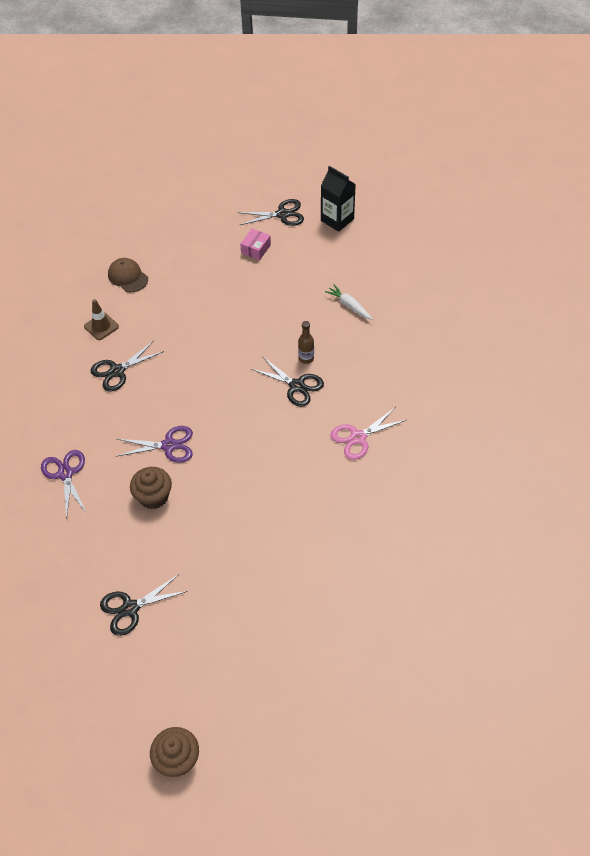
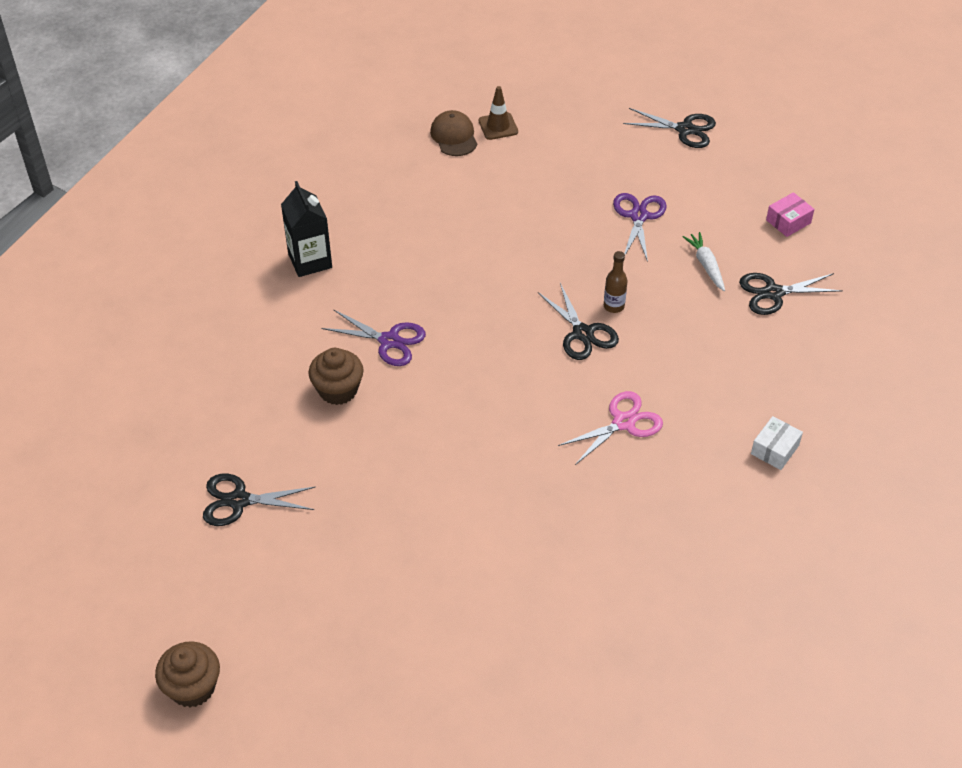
camera: 25 degrees right, 5 degrees down
(65, 474) = (255, 325): purple scissors -> purple scissors (638, 216)
(101, 326) = (390, 180): brown traffic cone -> brown traffic cone (498, 126)
(117, 371) = (379, 236): black scissors -> black scissors (773, 293)
(256, 249) = (627, 158): pink box -> pink box (788, 221)
(337, 220) = (752, 159): black carton -> black carton (310, 261)
(358, 437) = (623, 422): pink scissors -> pink scissors turned 150 degrees clockwise
(462, 415) = (775, 449): none -> white box

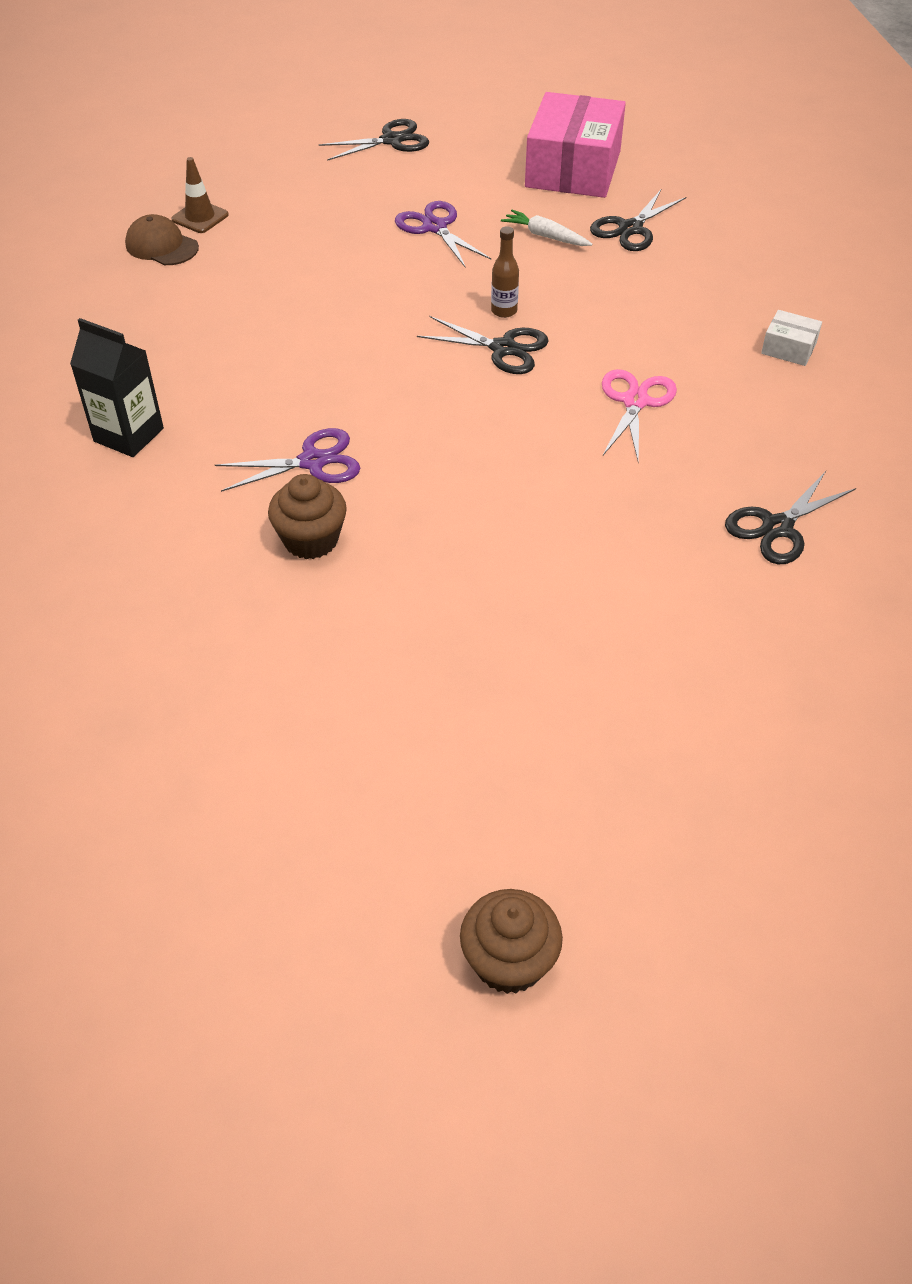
camera: 40 degrees left, 0 degrees up
(239, 501) = (326, 720): black scissors -> black scissors (777, 527)
(775, 449) = (788, 348): white box -> white box turned 60 degrees counterclockwise
(788, 221) = (573, 169): pink box -> pink box, size x2.33

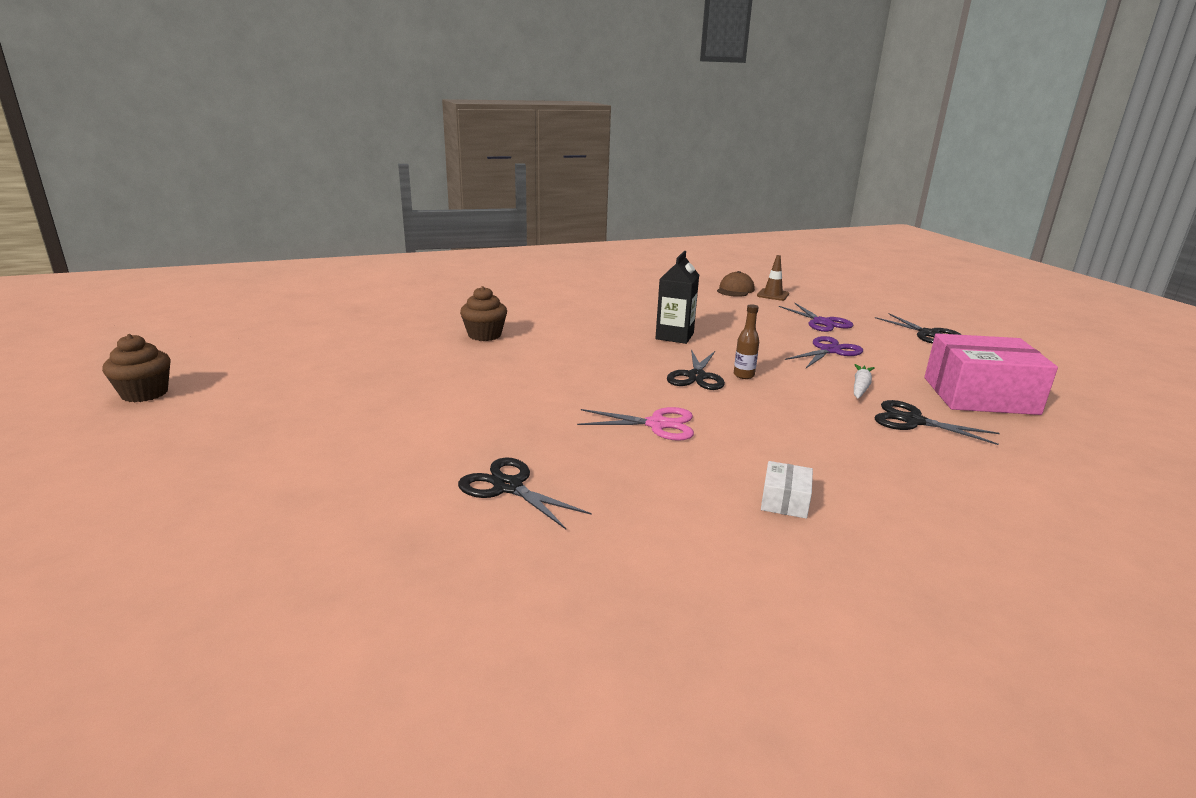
camera: 80 degrees right, 25 degrees down
(128, 435) = (564, 296): black carton -> black carton (674, 336)
(312, 462) = (553, 332): purple scissors -> purple scissors (822, 322)

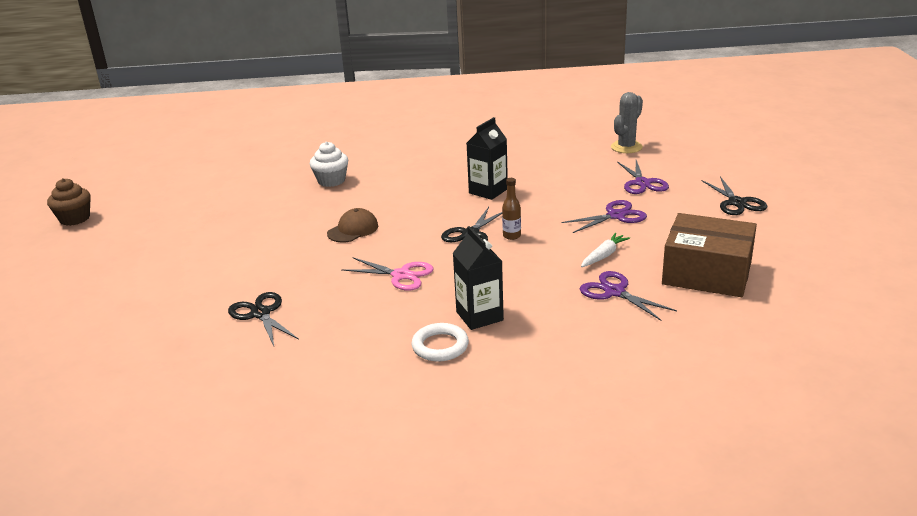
camera: 20 degrees right, 5 degrees up
(484, 335) = (331, 181): brown cupcake -> white cupcake
(735, 290) = (594, 139): brown cap -> brown cap (353, 230)
(772, 295) = (626, 147): brown traffic cone -> grey cactus
(785, 501) = (440, 346): white box -> white ring
(795, 460) = (479, 316): none -> black carton
(913, 421) = (614, 292): black scissors -> purple scissors
(979, 395) = (707, 273): pink box -> brown box

